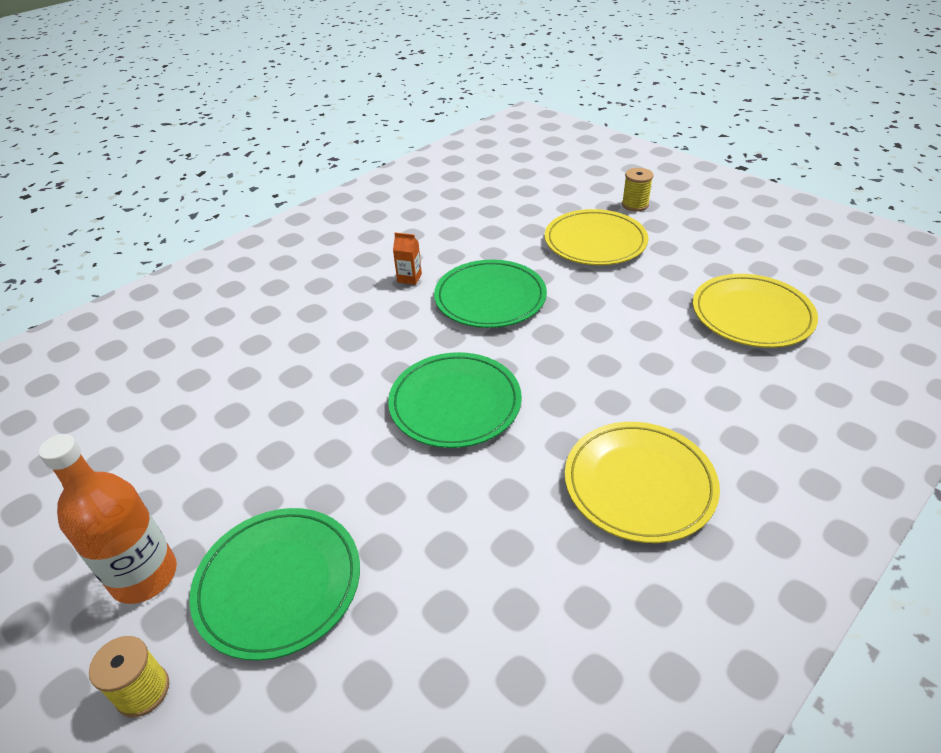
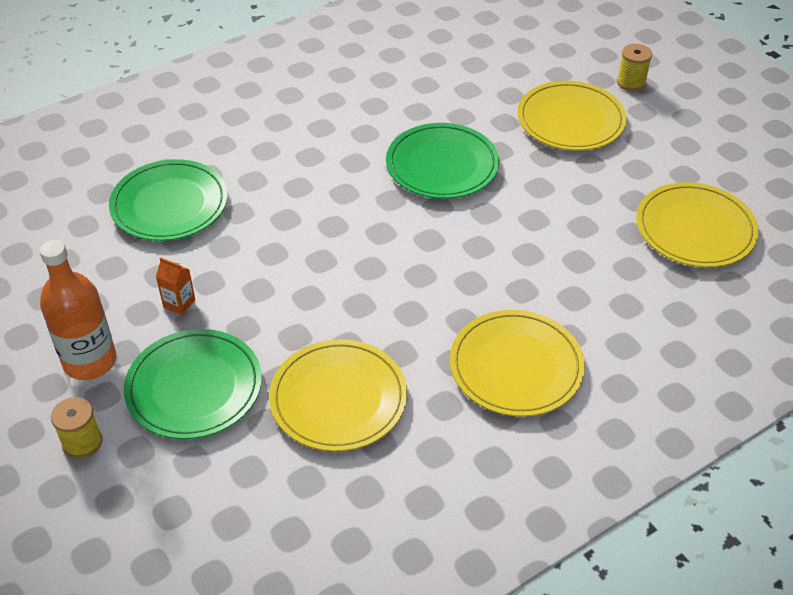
camera: 10 degrees right, 5 degrees up
(409, 278) = (368, 129): orange carton -> orange carton (179, 303)
(454, 562) = (338, 398): none -> yellow plate
(455, 403) = (377, 265): green plate -> green plate (169, 204)

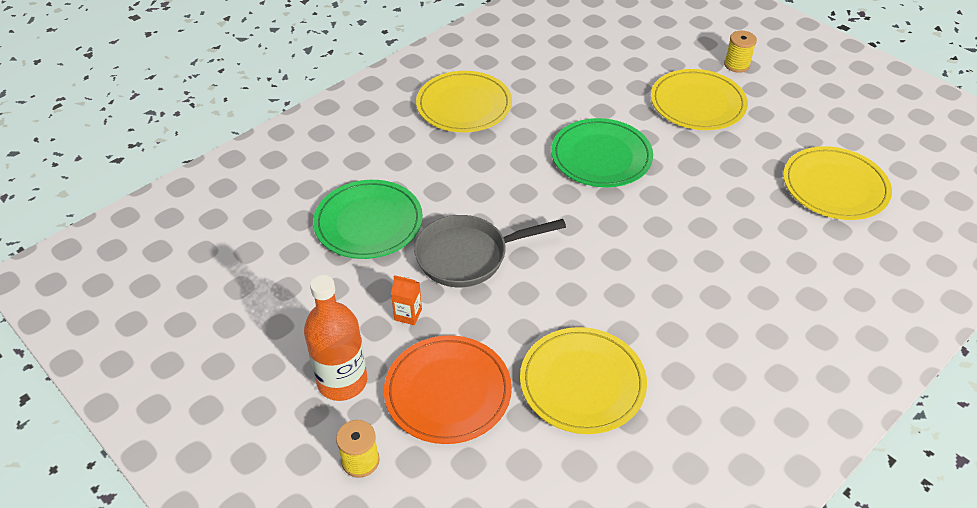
camera: 10 degrees left, 0 degrees up
(194, 387) = (448, 392): green plate -> orange plate
(262, 251) = (468, 256): none -> grey pan
(516, 366) = (727, 330): yellow plate -> yellow plate (464, 105)

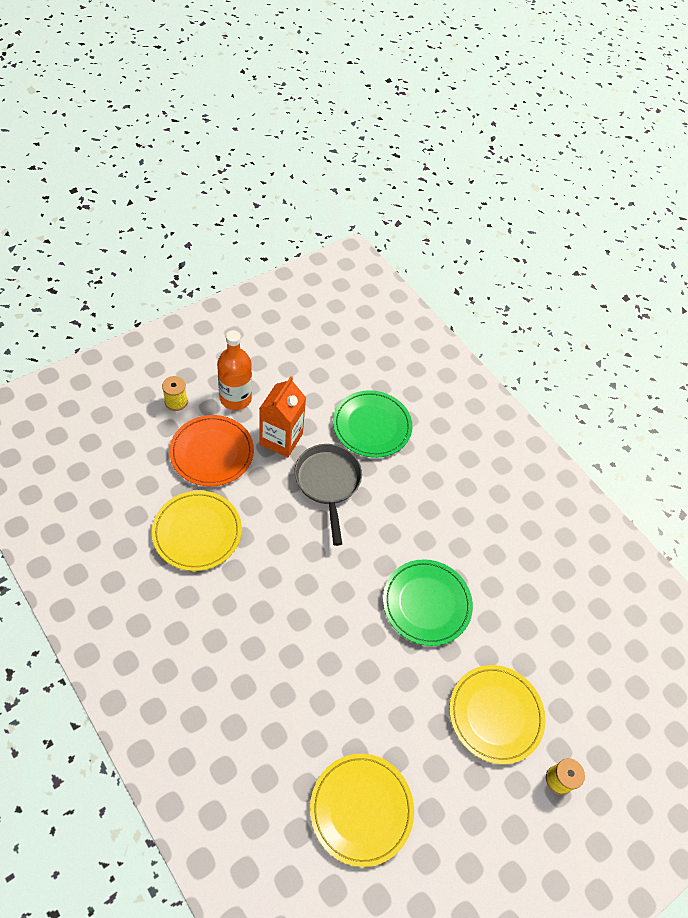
camera: 90 degrees right, 10 degrees up
(408, 314) = (281, 439): orange carton -> orange carton, size x2.18
(464, 105) = (502, 508): yellow plate -> none

